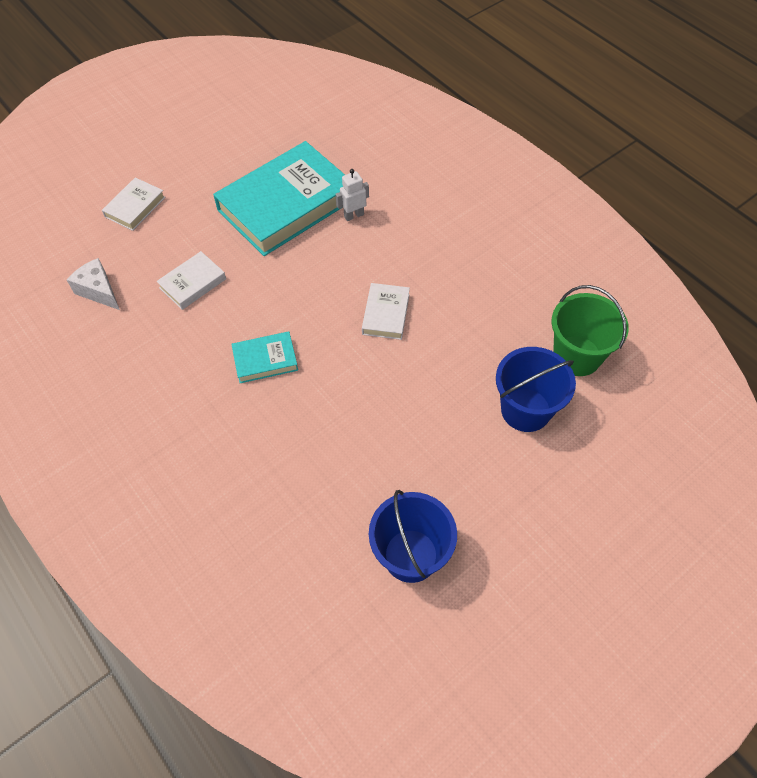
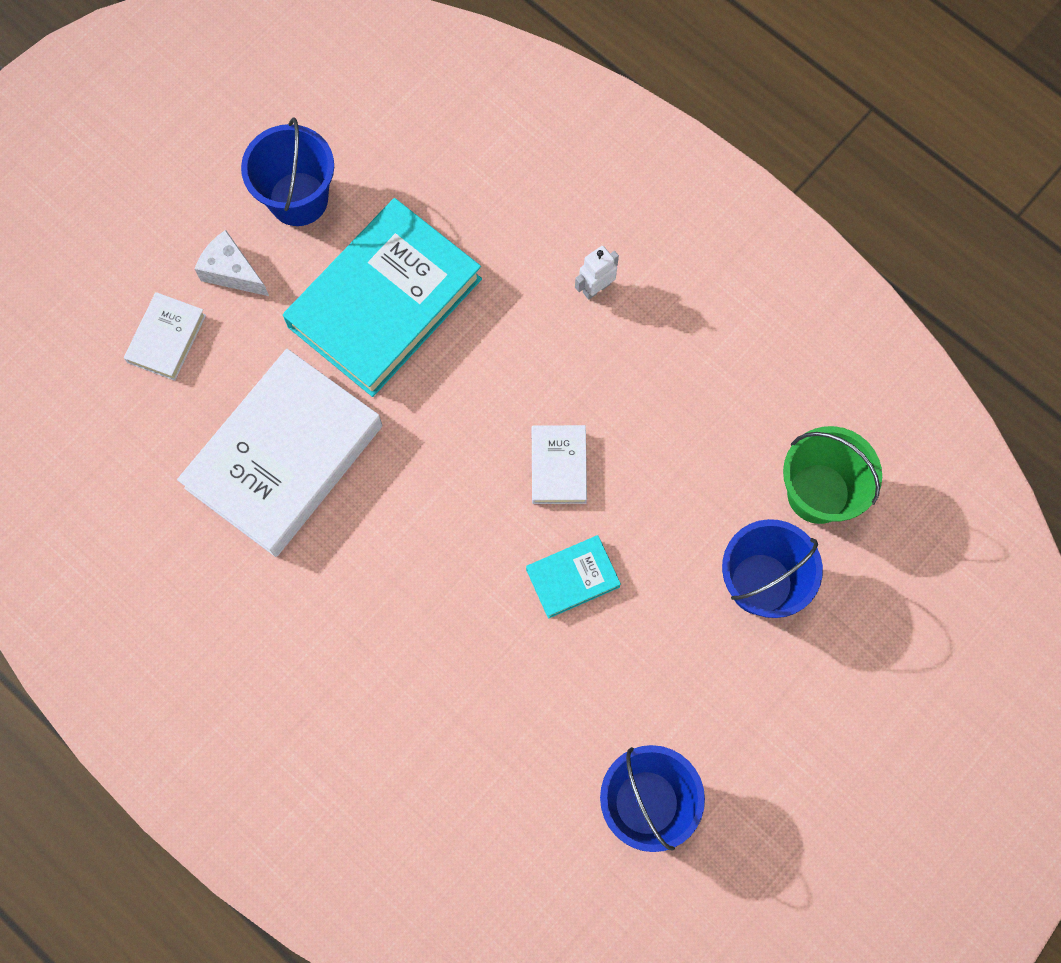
camera: 10 degrees left, 15 degrees up
(99, 291) = (156, 488): white cheese -> white cheese (232, 272)
(192, 283) = (284, 456): white book -> white book, size x2.21
(244, 144) = (298, 199): none -> blue bucket
(265, 360) = (412, 562): turquoise book -> turquoise book (573, 578)
(354, 215) = (485, 308): white robot -> white robot (596, 288)

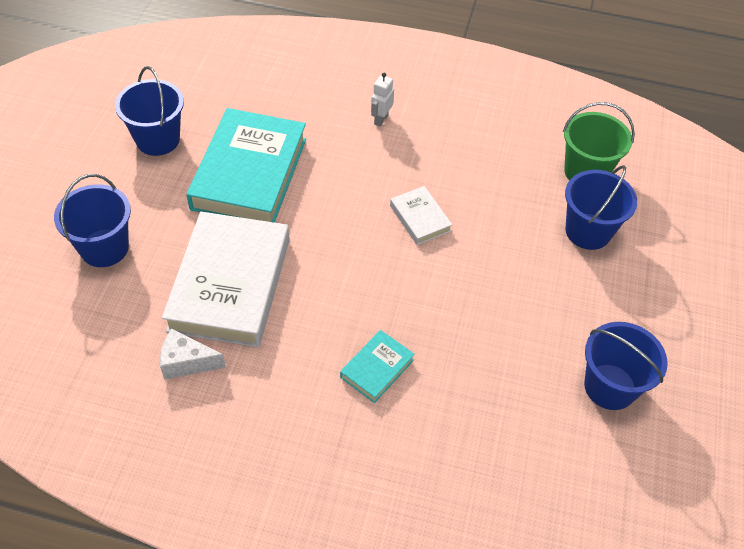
camera: 30 degrees left, 20 degrees down
(167, 339) = (104, 248): white book -> blue bucket
(232, 272) = (132, 194): white cheese -> white cheese (186, 362)
(573, 578) = (471, 276): turquoise book -> turquoise book (377, 369)

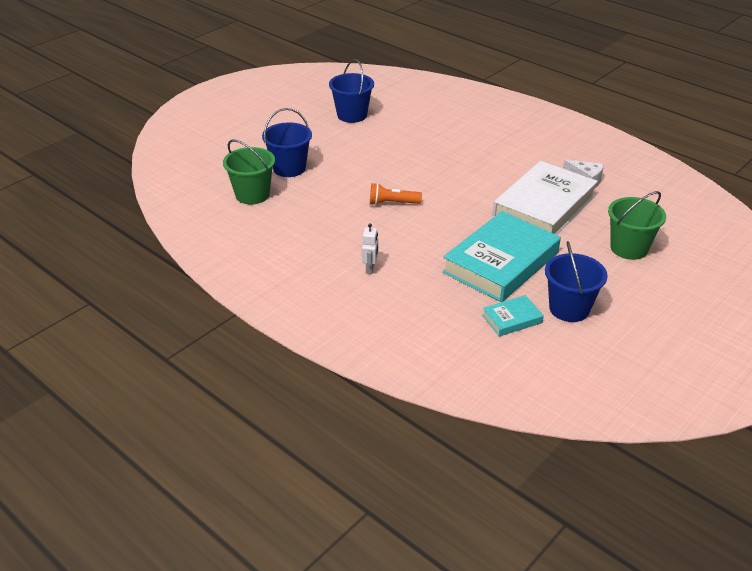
camera: 150 degrees left, 15 degrees down
(104, 248) = (629, 248): blue bucket -> green bucket
(377, 369) = (472, 151): turquoise book -> turquoise book (512, 319)
(381, 119) = (370, 268): white robot -> white robot turned 45 degrees counterclockwise
(420, 218) = (392, 203): white book -> orange flashlight

